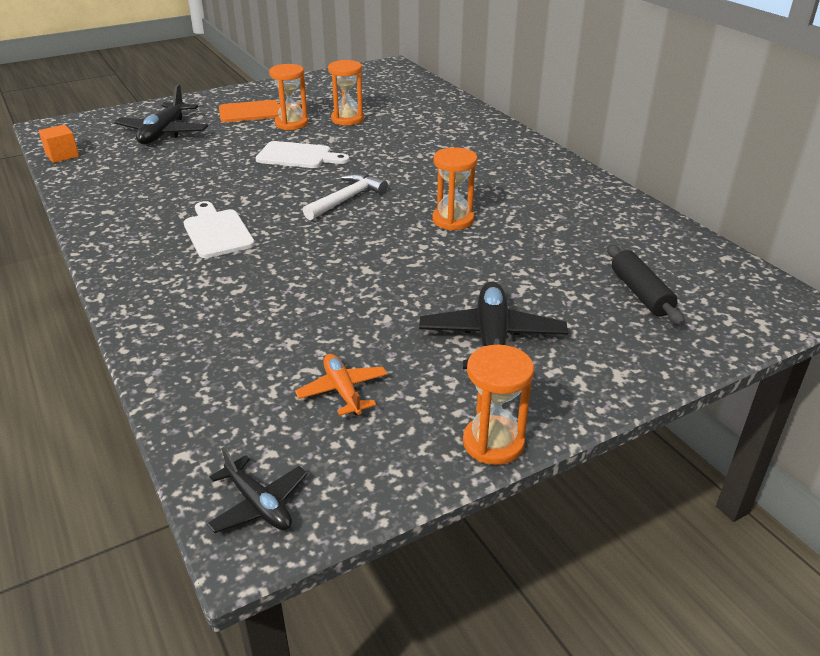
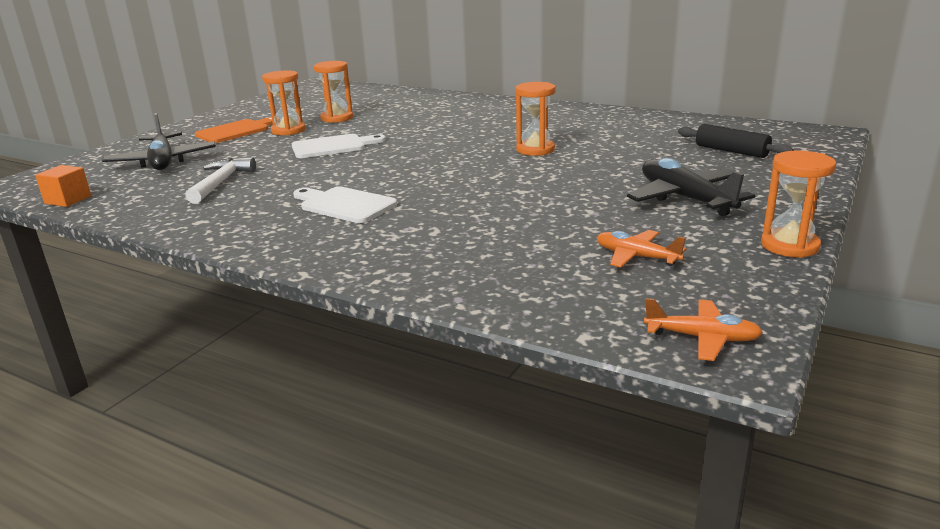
camera: 30 degrees left, 10 degrees down
(259, 504) = (702, 338): black plane -> orange plane
(346, 199) = (426, 159): white hammer -> white hammer (220, 183)

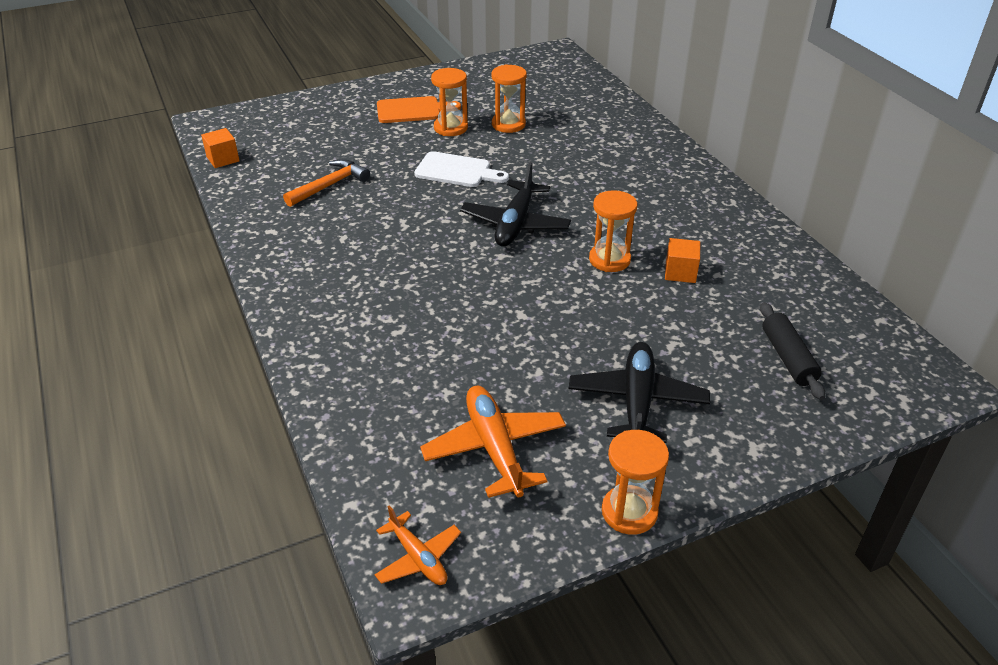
camera: 35 degrees right, 15 degrees up
(163, 161) = (321, 134): black plane -> black plane (515, 224)
(220, 183) = (329, 185): white hammer -> orange hammer
(344, 205) = (377, 261): white cutting board -> none
(594, 141) = (680, 272): none -> orange cube
(636, 257) = (494, 448): orange plane -> orange plane, size x1.70

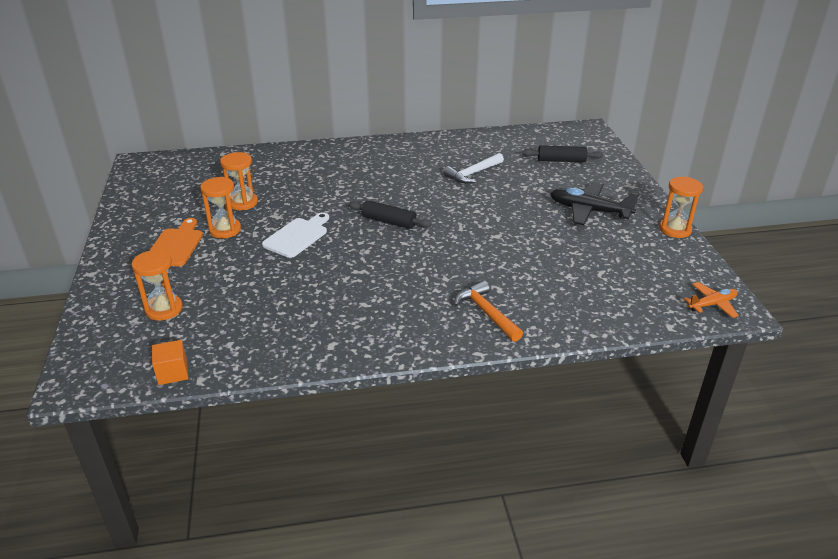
camera: 75 degrees left, 5 degrees down
(329, 185) = (275, 305): orange hammer -> orange hammer (486, 313)
(494, 448) = (623, 265): orange plane -> none
(515, 224) = (389, 221): black plane -> black rolling pin
(609, 260) = (449, 194): orange hourglass -> orange hourglass (164, 309)
(680, 272) = (473, 174): orange cube -> white hammer

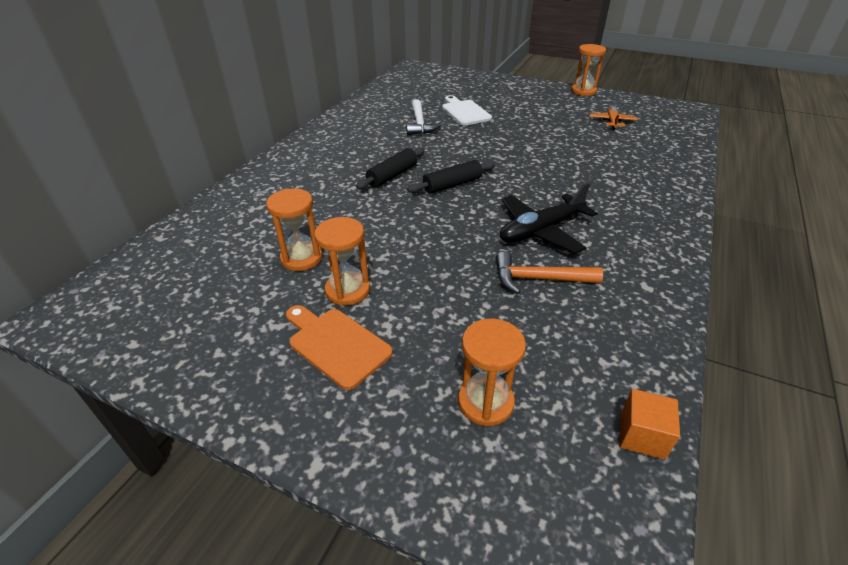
camera: 55 degrees left, 5 degrees up
(297, 236) = (421, 243): white cutting board -> white cutting board (464, 112)
(486, 313) = (642, 190): orange hammer -> orange hammer (539, 279)
(561, 160) = (446, 89): black rolling pin -> black rolling pin (392, 175)
(589, 211) = (530, 105): black plane -> black plane (541, 231)
(712, 304) = (682, 113): orange plane -> orange plane (612, 122)

